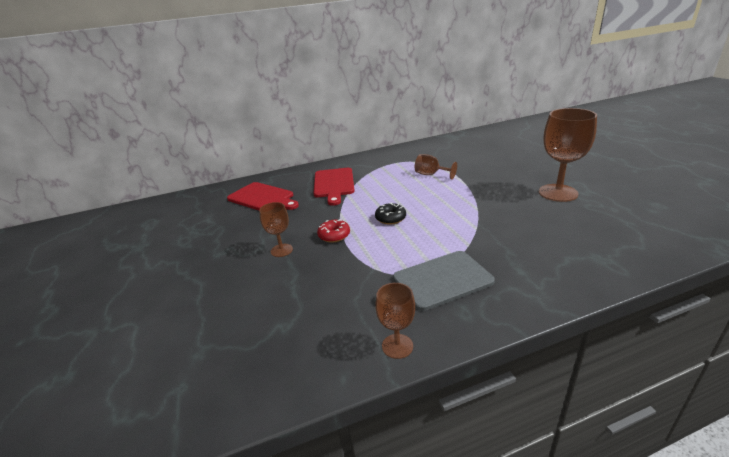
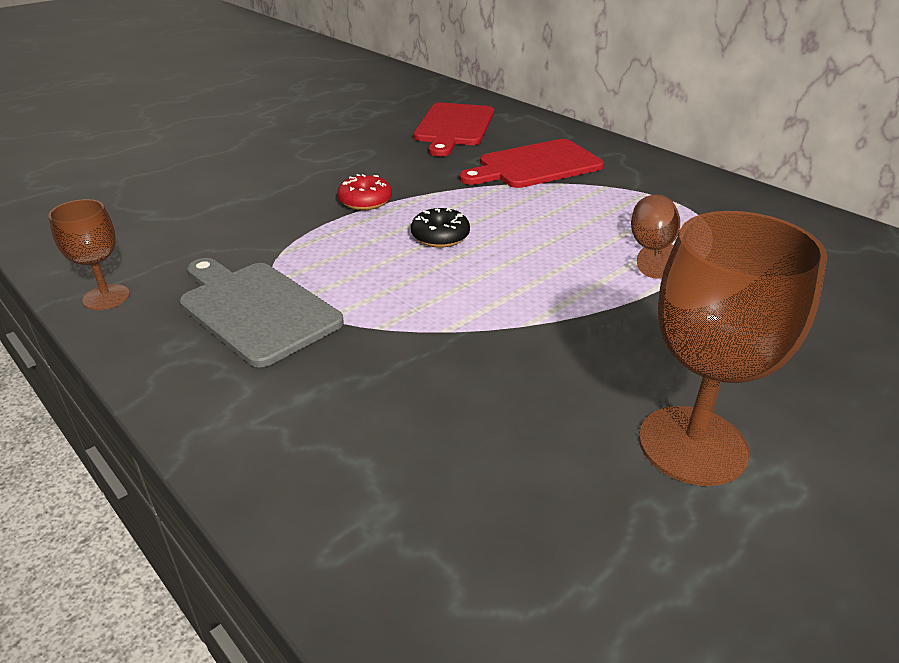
camera: 65 degrees right, 5 degrees up
(281, 250) = (314, 174): brown goblet -> none

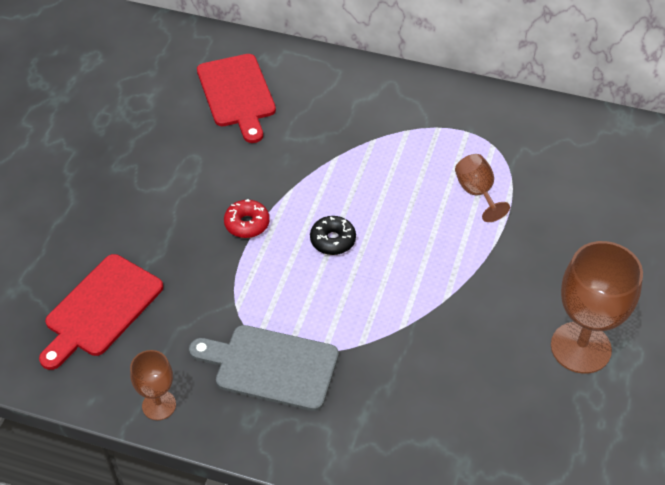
camera: 30 degrees left, 15 degrees up
(535, 166) = (340, 125): red cutting board -> red cutting board (101, 309)

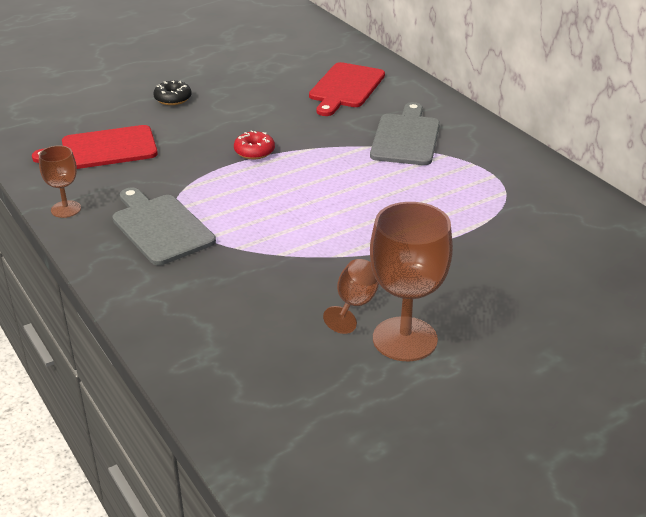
camera: 40 degrees right, 15 degrees down
(333, 240) = (300, 186): black donut -> black donut (173, 99)
(355, 128) = (406, 137): none -> grey cutting board
(477, 192) = (451, 211): brown goblet -> brown goblet (354, 305)

